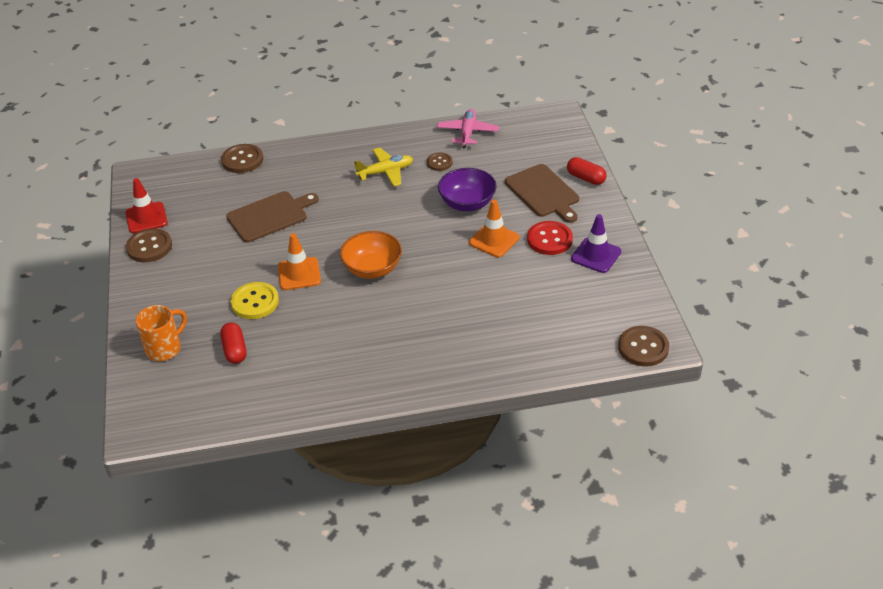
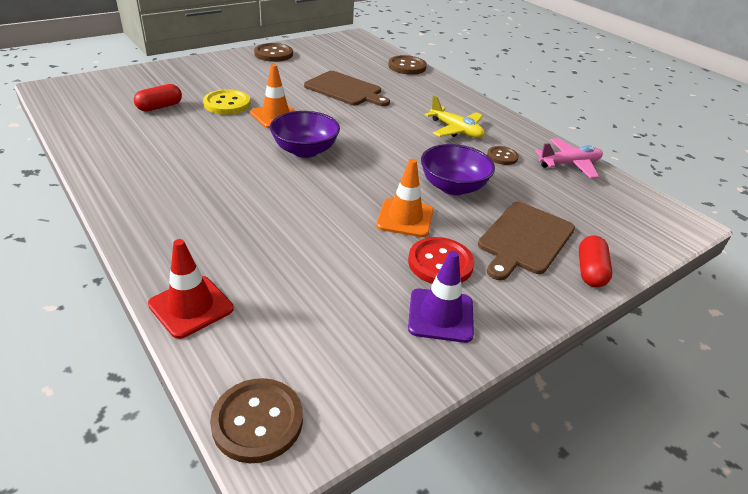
camera: 60 degrees right, 5 degrees down
(146, 218) = (306, 47): red traffic cone -> red traffic cone (191, 306)
(165, 348) = (154, 80): orange mug -> none
(372, 269) = (305, 150): orange bowl -> purple bowl

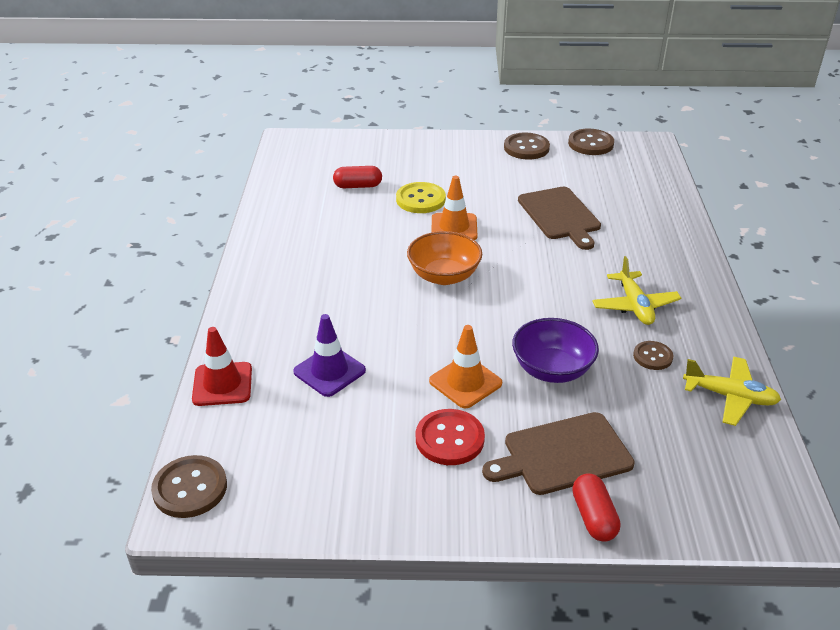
camera: 40 degrees right, 0 degrees up
(305, 150) = (444, 276): purple bowl -> orange bowl
(407, 67) = (670, 203): brown button -> brown button (590, 144)
(440, 315) = (397, 483): purple traffic cone -> purple traffic cone (329, 371)
(569, 164) = (730, 397): pink plane -> yellow plane
(590, 271) = (594, 517): red capsule -> red capsule turned 60 degrees counterclockwise

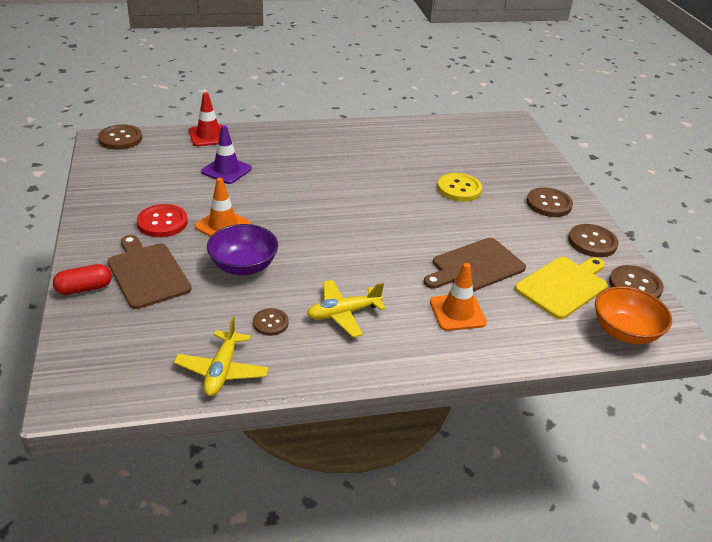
camera: 75 degrees right, 0 degrees up
(358, 186) = (462, 158): red capsule -> none
(444, 276) = (352, 208): orange bowl -> orange bowl (624, 332)
(454, 227) = (424, 208): orange traffic cone -> orange traffic cone (457, 312)
(460, 155) = (549, 204): none -> brown button
(590, 176) = (563, 286): none -> yellow cutting board

